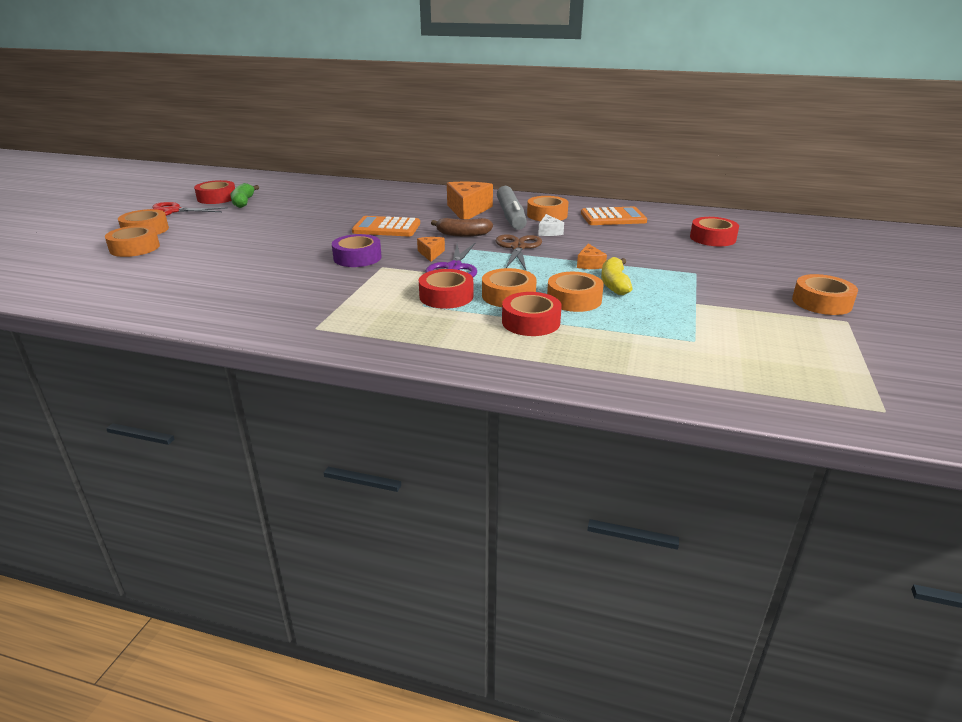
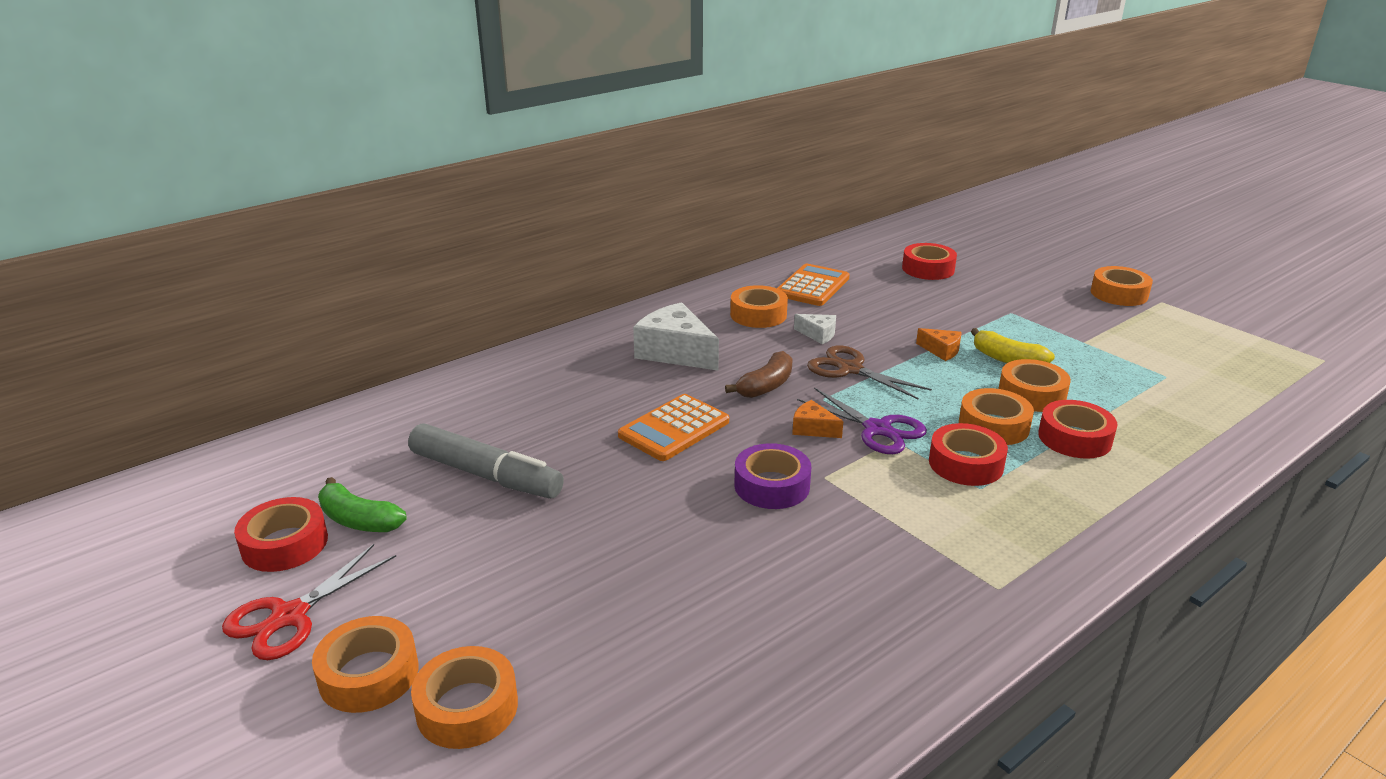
camera: 55 degrees left, 0 degrees up
(468, 210) = (675, 352): orange cheese -> white cheese
(511, 216) = (735, 335): grey marker -> grey marker (486, 475)

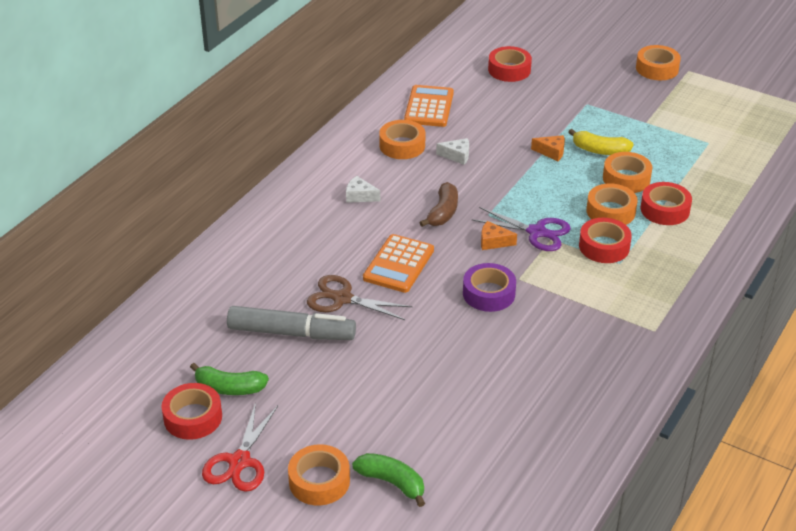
camera: 20 degrees left, 10 degrees up
(467, 707) = (392, 482): orange tape -> green banana
(675, 352) = (360, 196): white cheese -> white cheese, size x0.50
(850, 369) = (495, 184): brown scissors -> brown scissors (342, 298)

